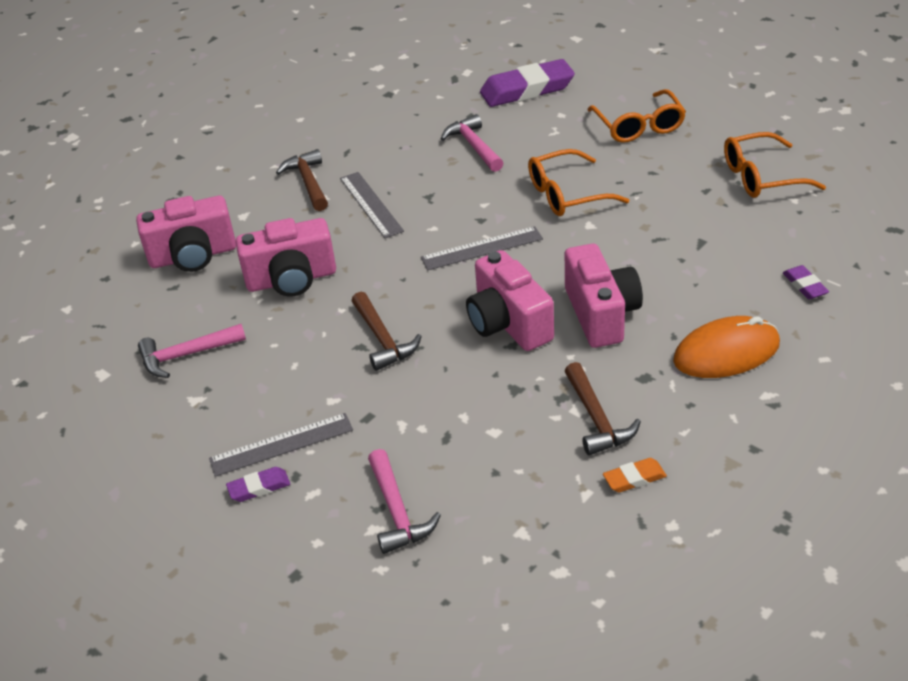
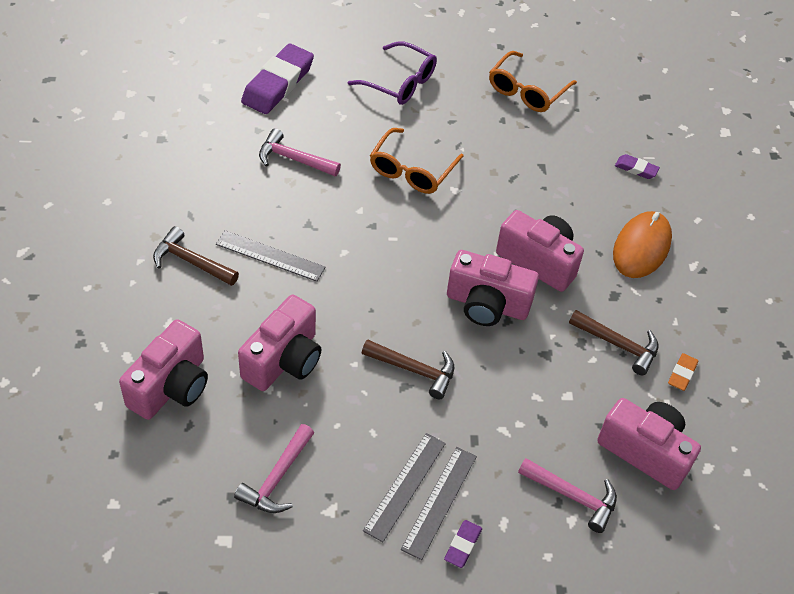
camera: 50 degrees left, 10 degrees up
(482, 248) = (401, 251): grey ruler -> grey ruler (405, 486)
(512, 519) = (645, 451): none -> pink camera
(639, 126) = (400, 82): orange glasses -> purple glasses

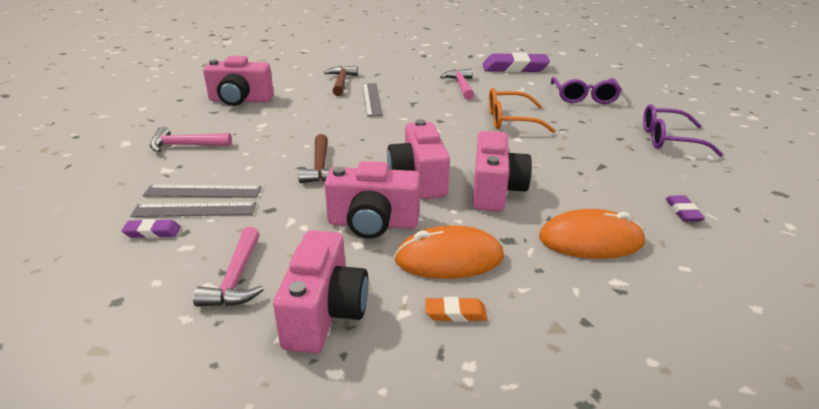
camera: 65 degrees right, 20 degrees down
(284, 360) = (289, 123): pink camera -> pink camera (373, 223)
(527, 91) = (669, 139): orange glasses -> purple glasses
(618, 345) = (449, 258): brown hammer -> orange mouse

